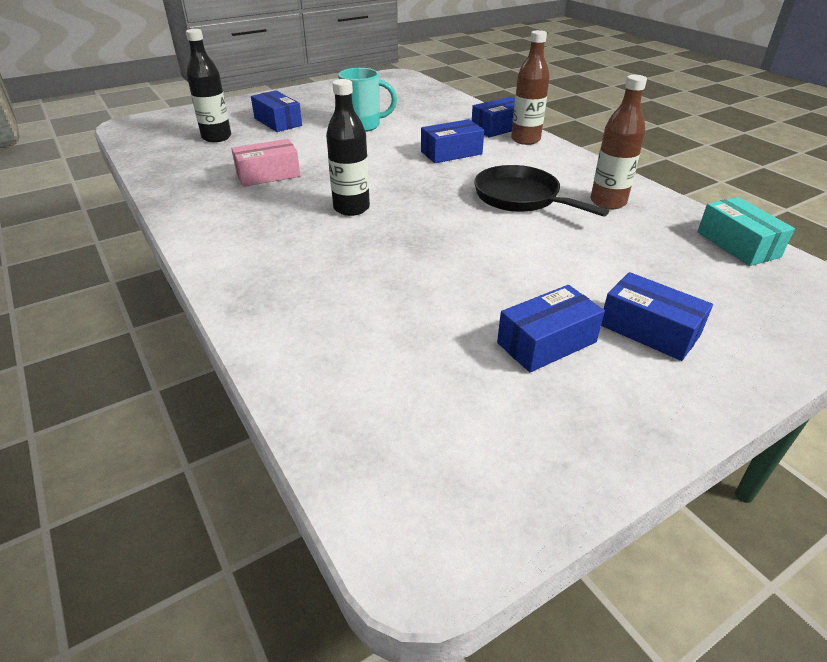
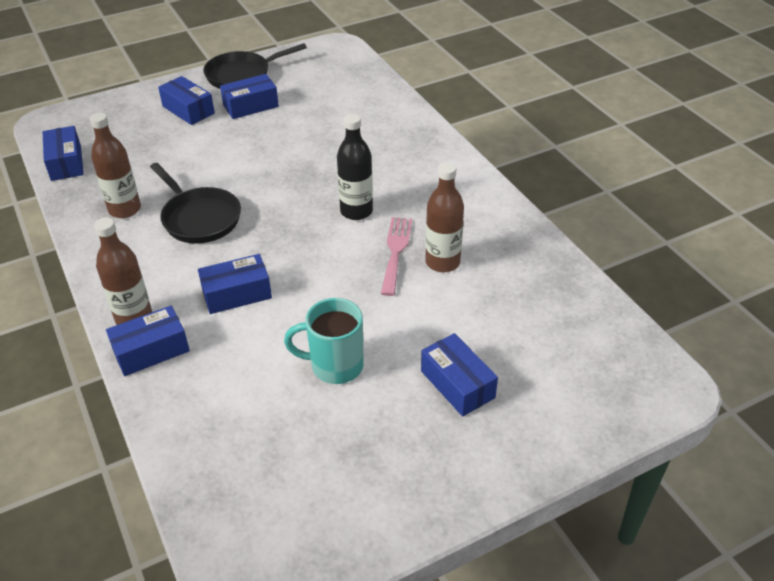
camera: 175 degrees left, 5 degrees up
(216, 137) = (529, 344): black bottle -> none
(268, 175) = (442, 262): pink box -> brown bottle
(311, 180) = (396, 251): none -> pink fork
(610, 421) = (242, 75): none -> black pan
(737, 244) = (66, 163): turquoise box -> blue box

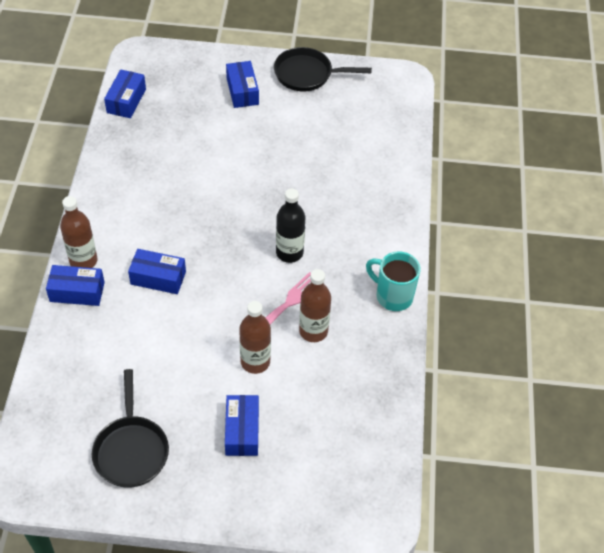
camera: 30 degrees right, 10 degrees up
(125, 209) = (137, 165): brown bottle -> brown bottle (255, 362)
(199, 218) = (179, 199): black pan -> black pan (131, 450)
(251, 106) = (290, 110): blue box -> none
(335, 366) = (177, 370): turquoise mug -> turquoise mug (393, 296)

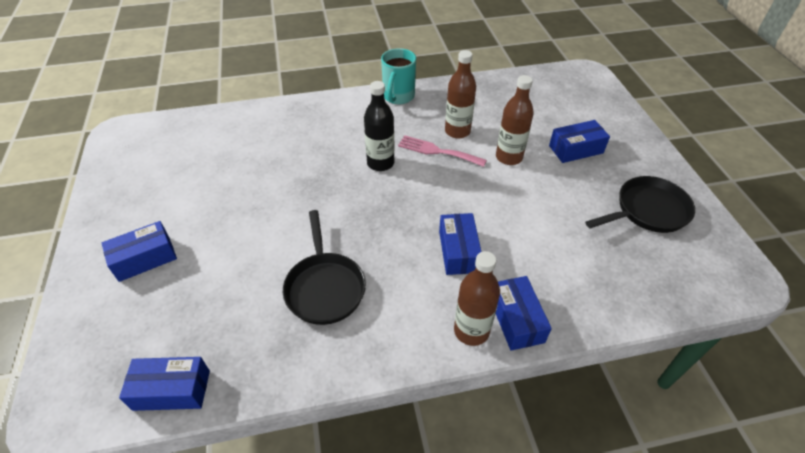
camera: 105 degrees left, 5 degrees down
(307, 74) = (111, 206): black pan -> black pan (325, 287)

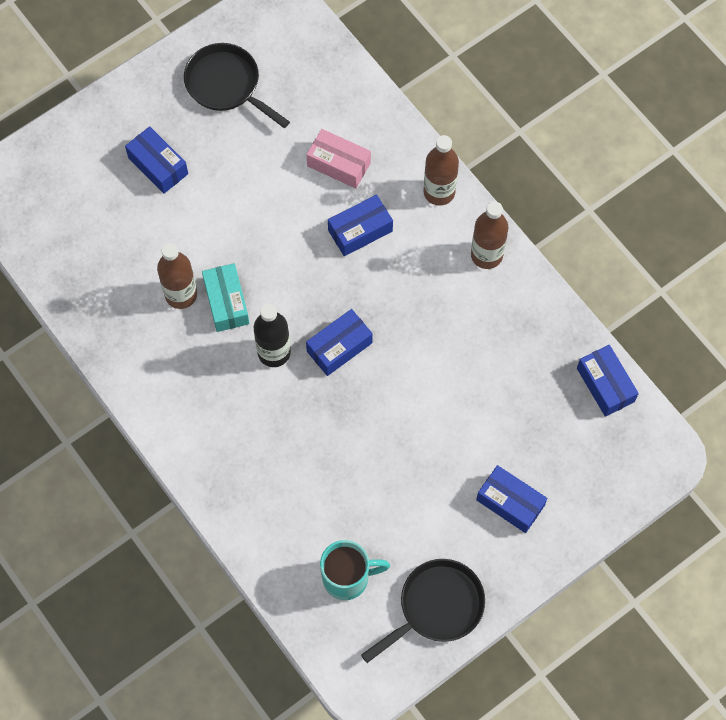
camera: 115 degrees left, 20 degrees up
(325, 287) = (457, 324): black pan -> black pan (437, 607)
(398, 97) = (142, 388): turquoise mug -> turquoise mug (347, 578)
(437, 151) = (226, 302): pink fork -> turquoise box
(509, 157) = (203, 227): brown bottle -> brown bottle (486, 255)
(516, 320) = (411, 162): blue box -> blue box (339, 347)
(535, 260) = (339, 164): none -> pink box

